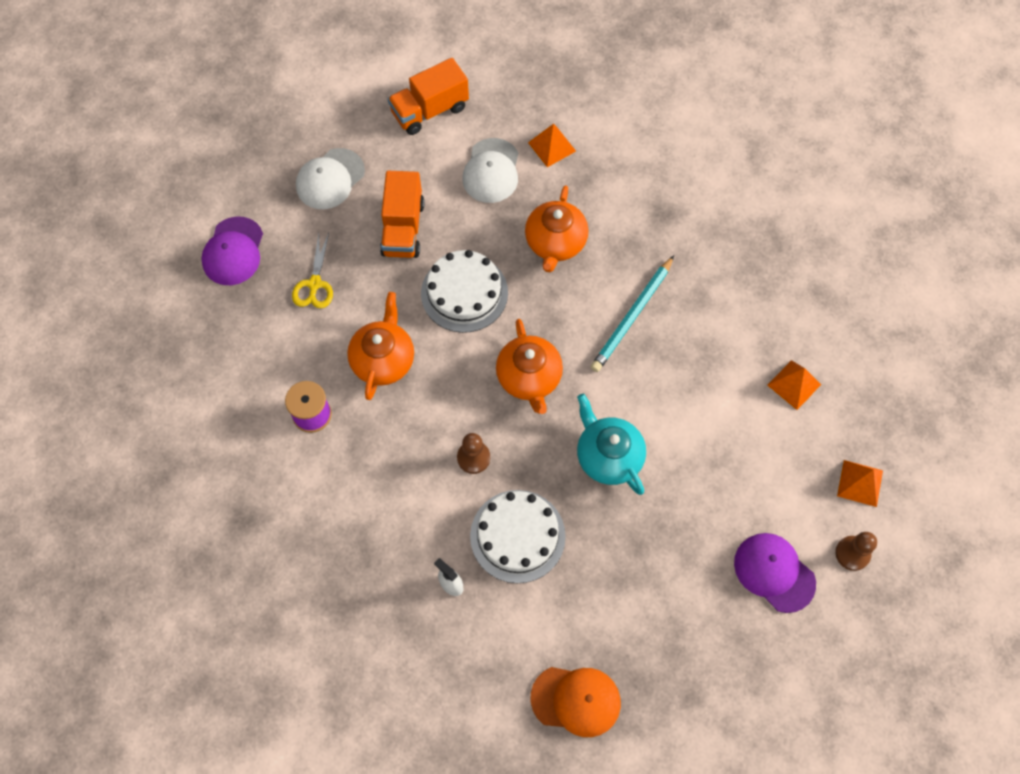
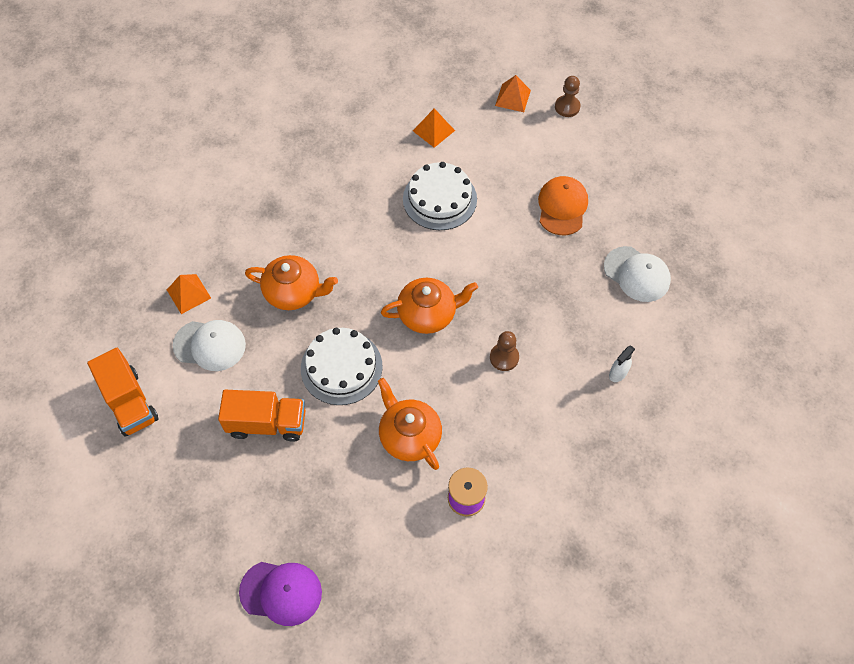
camera: 90 degrees left, 5 degrees down
(314, 284) = (325, 505): yellow scissors -> none
(330, 179) = (201, 497): white cap -> white cap (637, 274)
(383, 360) = (409, 435): orange teapot -> orange teapot turned 45 degrees clockwise
(517, 536) = (571, 323): white cake -> white cake (439, 199)
(576, 700) = (699, 284): orange cap -> orange cap (562, 207)
(608, 456) = (498, 257): turquoise teapot -> none
(632, 316) = (370, 235): turquoise pencil -> none
(774, 572) = (585, 154): purple cap -> none

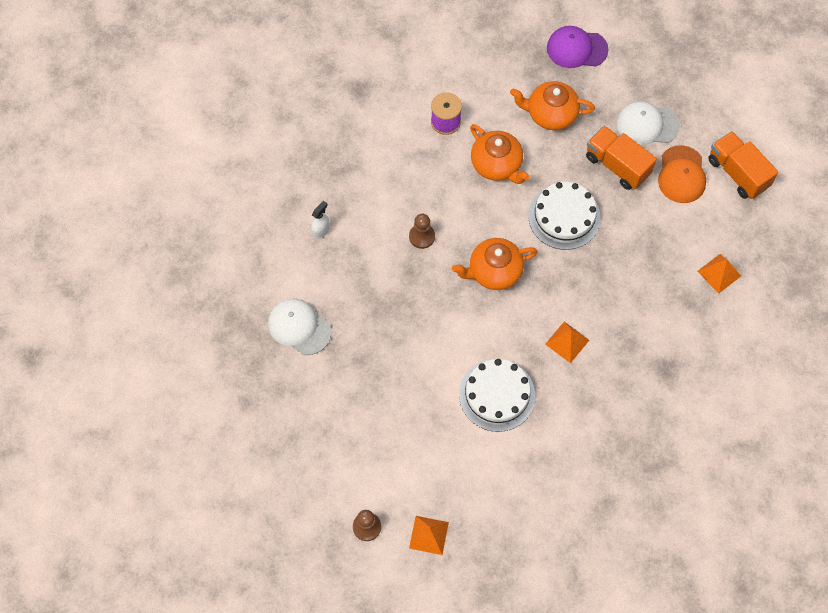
camera: 175 degrees right, 5 degrees up
(210, 345) = (685, 227): white cap -> white cap (647, 125)
(267, 423) = (617, 165): orange truck -> orange truck turned 45 degrees clockwise
(294, 292) = (622, 282): orange teapot -> orange teapot (550, 114)
(433, 130) = (513, 481): orange pyramid -> orange pyramid (567, 342)
(562, 207) = (371, 396): orange cap -> orange cap (681, 175)

